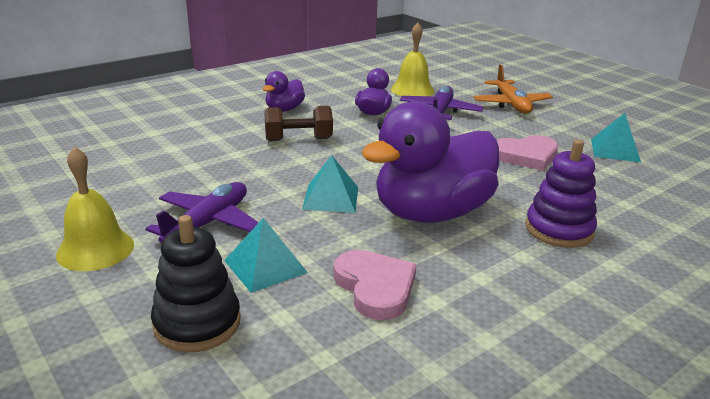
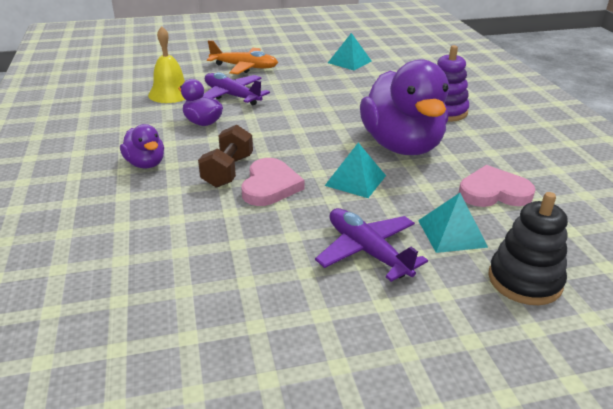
camera: 65 degrees left, 5 degrees up
(95, 249) = (387, 330): yellow bell -> none
(526, 156) = (337, 89): pink heart -> pink heart (270, 186)

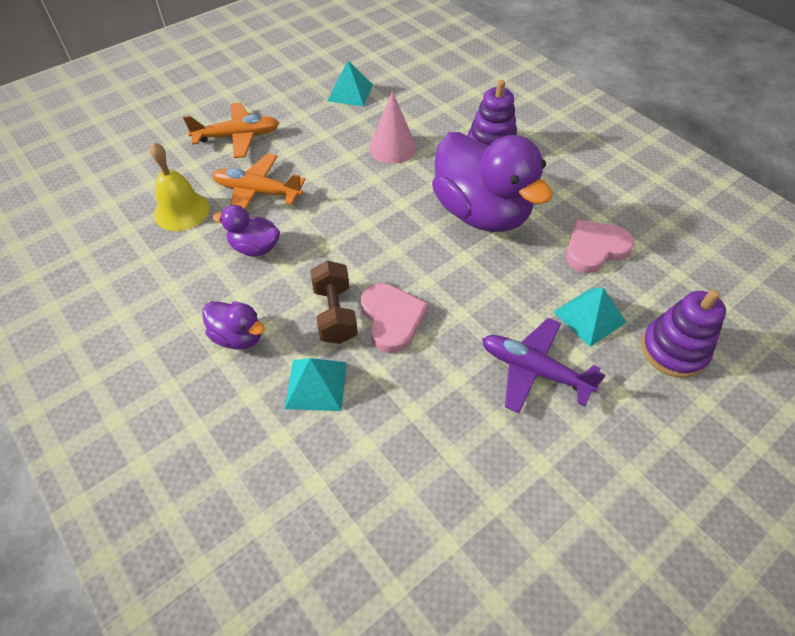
camera: 25 degrees left, 20 degrees up
(232, 96) = (257, 192): purple plane -> orange plane
(355, 180) = (467, 279): turquoise pyramid -> turquoise pyramid (316, 384)
(357, 95) = (392, 148): none -> pink cone
(524, 280) = (673, 350): black stacking toy -> purple stacking toy

